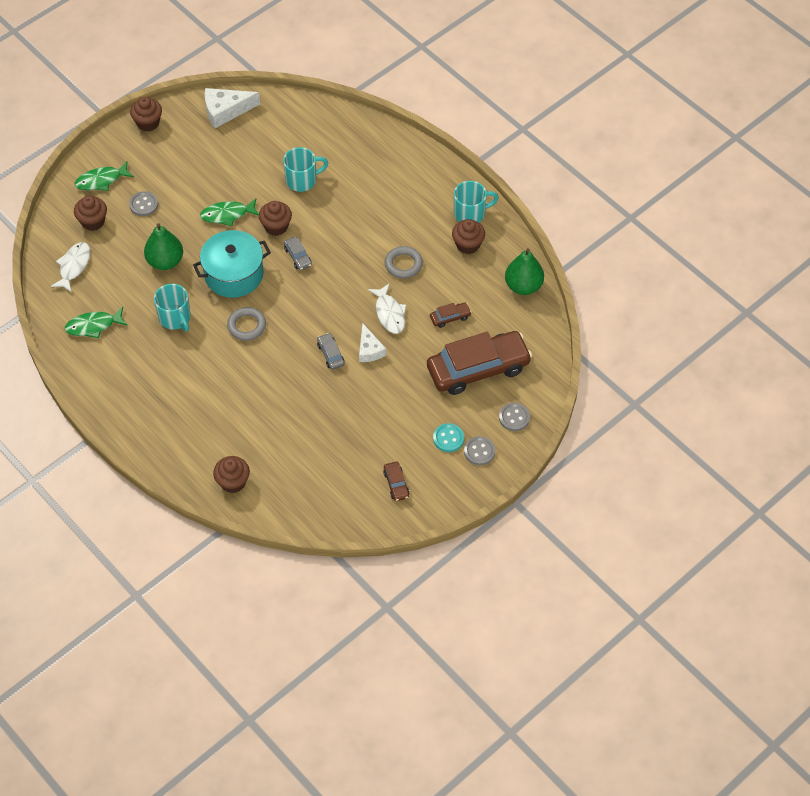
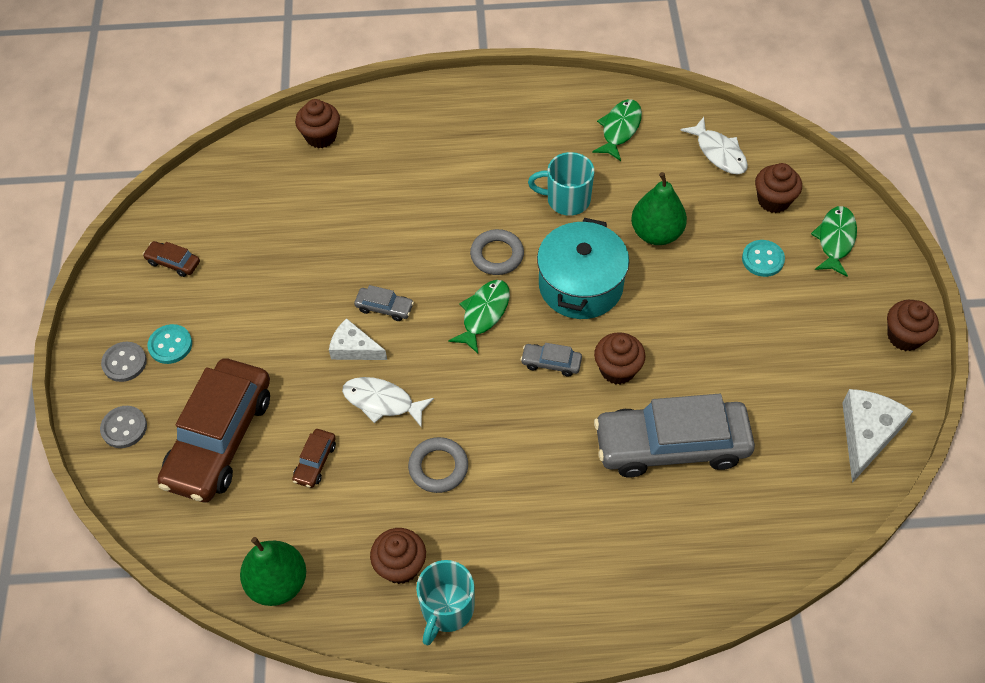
camera: 130 degrees right, 0 degrees up
(143, 204) = (762, 259): grey button -> turquoise button
(227, 214) = (679, 331): green fish -> green fish (484, 314)
(302, 180) = (671, 445): turquoise mug -> grey car

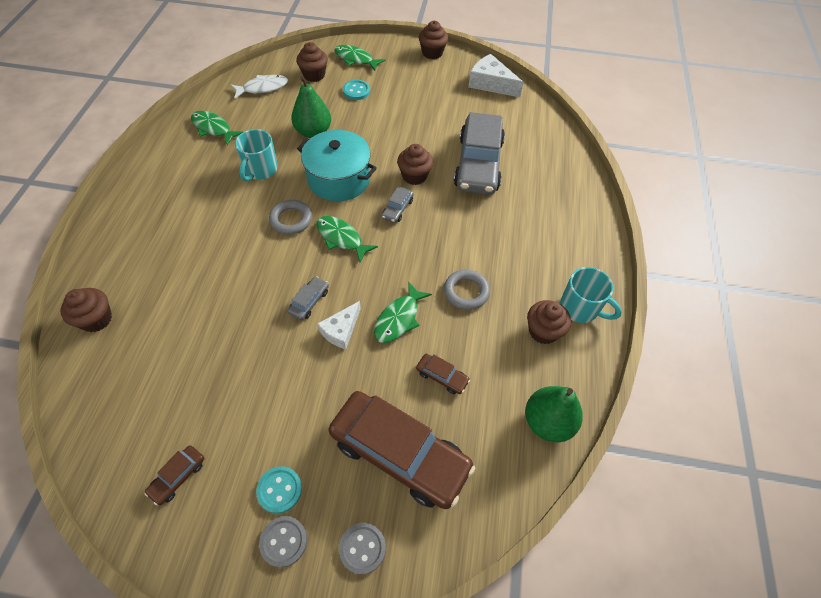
camera: 80 degrees left, 0 degrees up
(382, 402) = (398, 318): white fish -> green fish

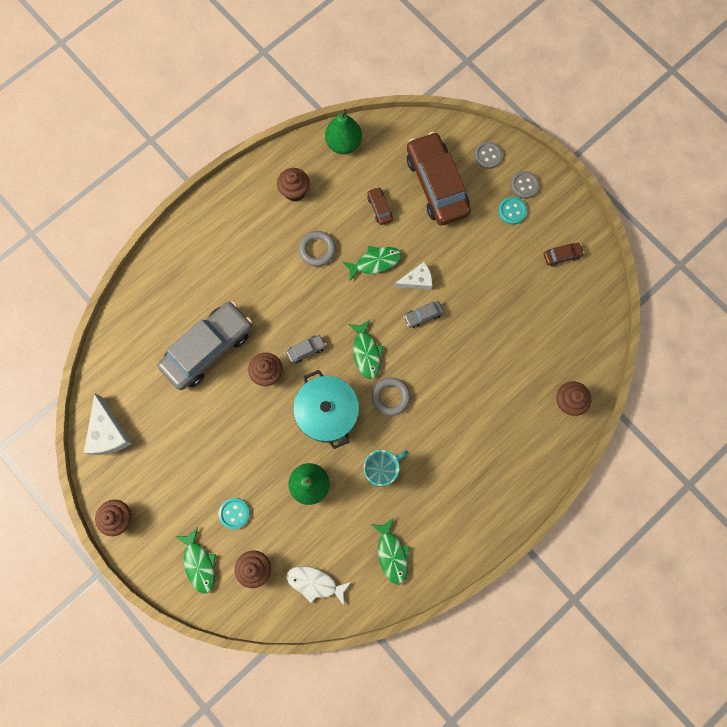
camera: 140 degrees left, 20 degrees up
(580, 308) = (257, 188): turquoise mug -> none

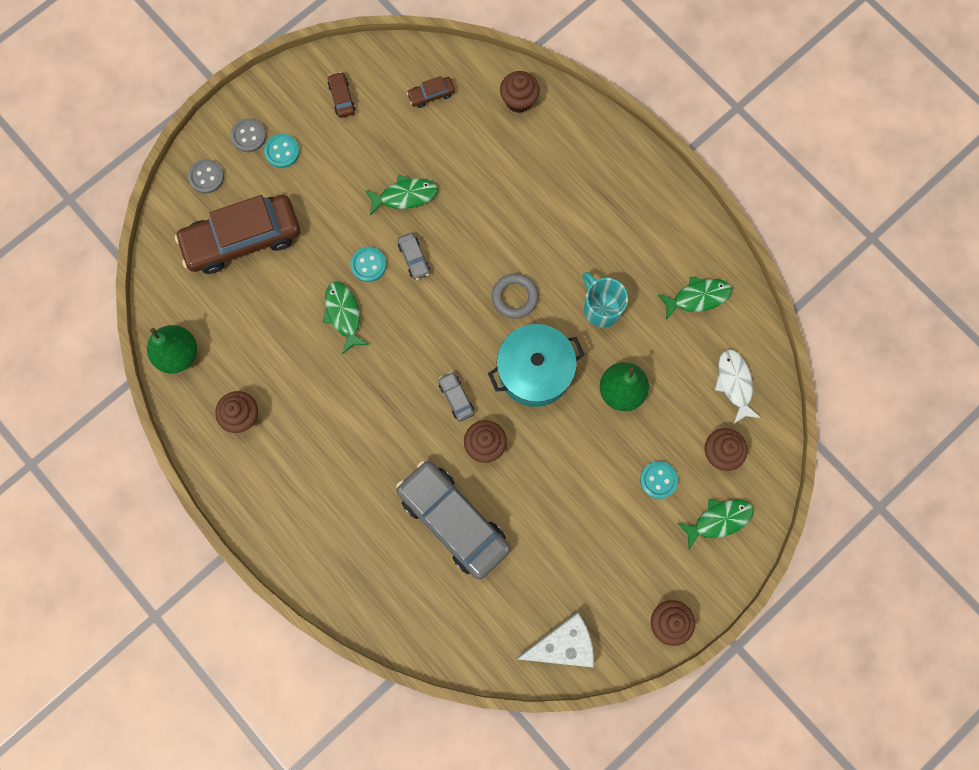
camera: 90 degrees left, 0 degrees up
(315, 583) = (734, 383): white fish -> white fish turned 150 degrees clockwise
(317, 250) = (324, 386): grey ring -> none
(366, 353) = (460, 325): green fish -> green fish (405, 196)
(379, 208) = (271, 309): brown car -> brown car (431, 95)
(417, 280) = (368, 265): white cheese -> turquoise button

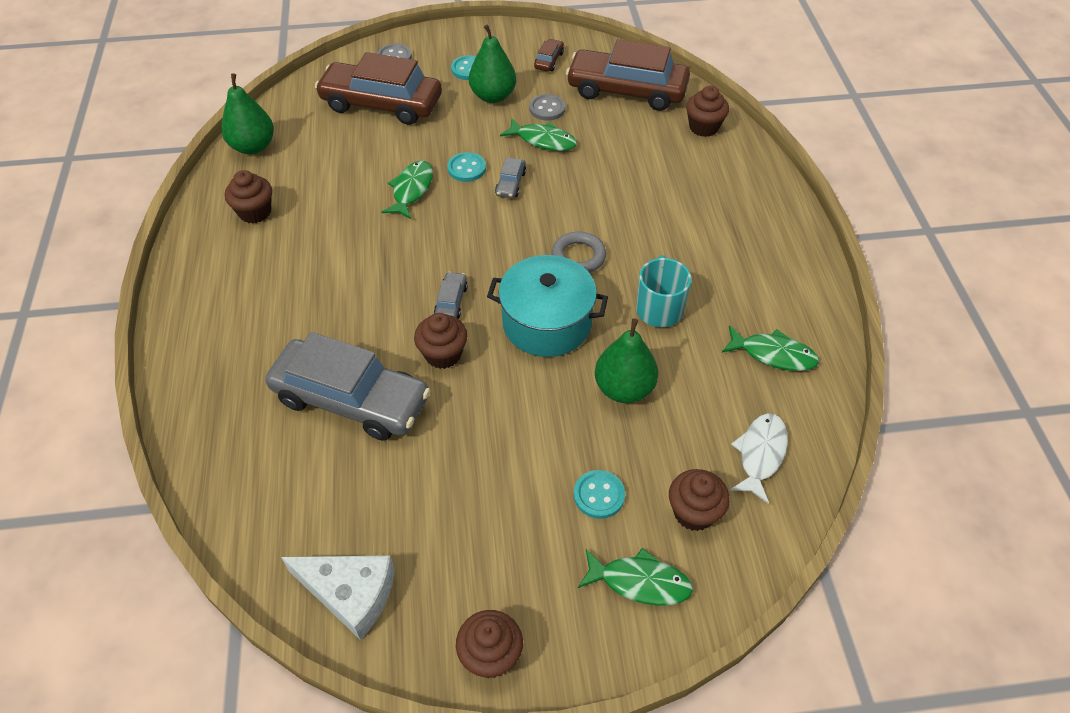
camera: 35 degrees right, 25 degrees down
(249, 136) = (452, 49): grey button -> grey button (547, 109)
(327, 171) = (493, 96): none -> green pear
(431, 95) = (626, 90): brown car -> brown car, size x2.47
(453, 521) = (351, 399): grey car -> grey car turned 120 degrees clockwise

